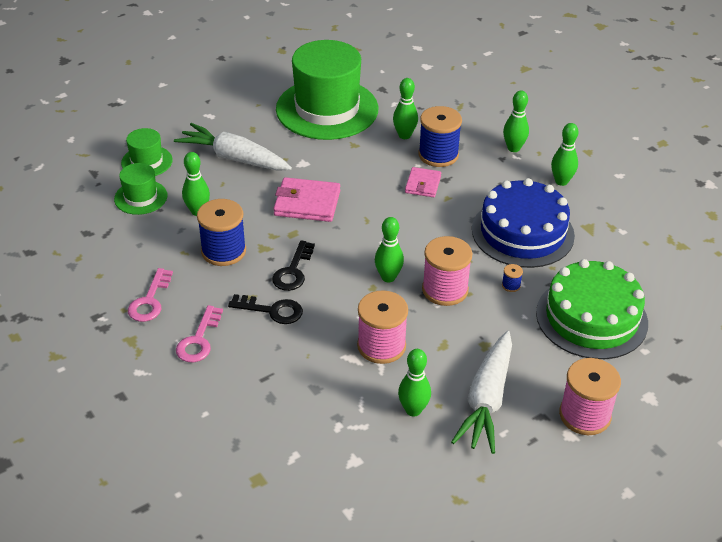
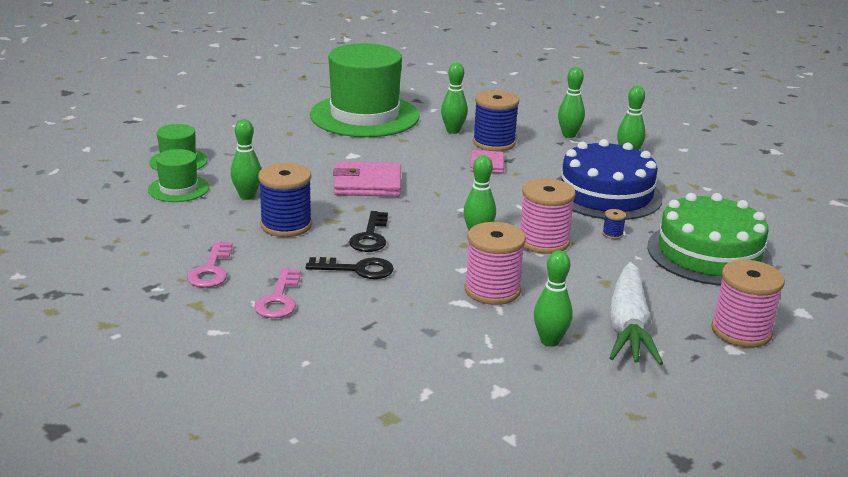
camera: 10 degrees left, 15 degrees down
(234, 158) = (276, 154): white carrot -> none

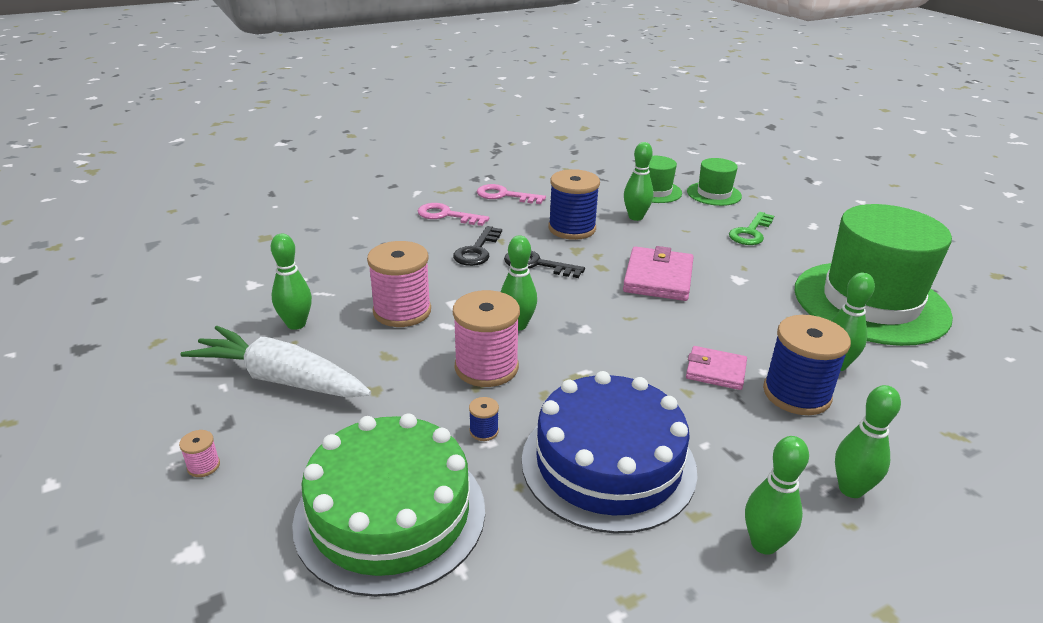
camera: 105 degrees right, 5 degrees up
(263, 148) = (750, 232): none -> green key
(741, 331) = (203, 466): pink spool -> pink spool, size x0.41

